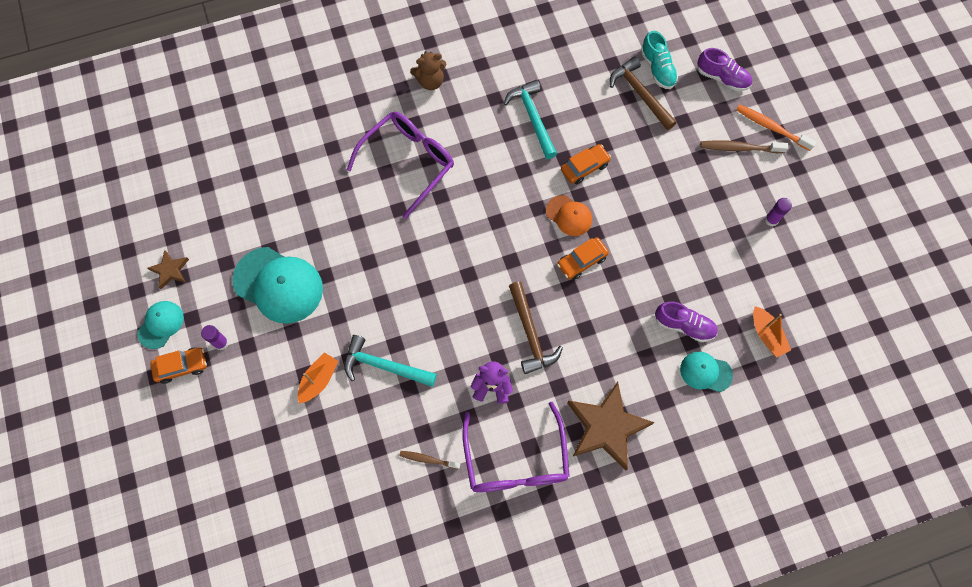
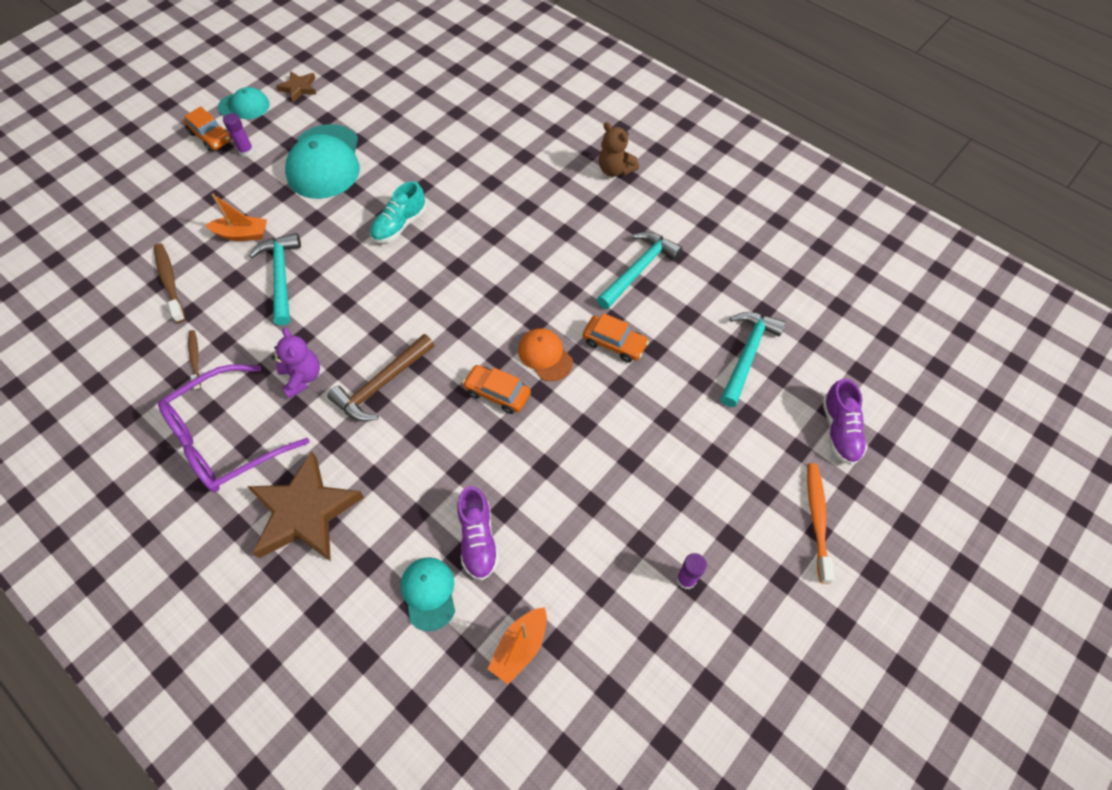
camera: 60 degrees right, 10 degrees down
(408, 163) = (512, 194): purple glasses -> none
(569, 215) = (545, 355): orange cap -> orange cap turned 135 degrees clockwise
(640, 94) = (747, 354): brown hammer -> turquoise hammer
(657, 68) = (794, 357): turquoise shoe -> turquoise shoe (399, 225)
(740, 148) = (759, 495): brown toothbrush -> brown toothbrush (170, 282)

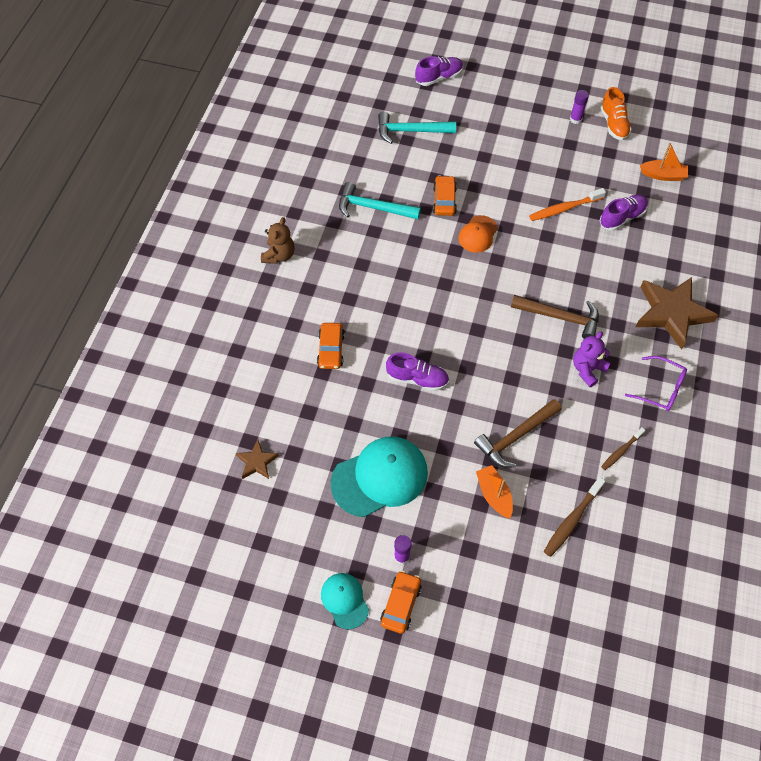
camera: 115 degrees left, 0 degrees up
(227, 438) = (660, 388): purple glasses -> purple glasses, size x0.58
(281, 276) = (516, 437): turquoise hammer -> brown hammer
(299, 88) = (295, 562): brown star -> brown star (257, 462)
(399, 225) = (417, 379): turquoise shoe -> purple shoe
(429, 593) = (668, 227): turquoise cap -> none
(497, 393) = (523, 248): orange car -> orange car (331, 350)
(653, 633) = (613, 124): none -> orange shoe
(817, 520) = (503, 75): orange toothbrush -> orange toothbrush (565, 208)

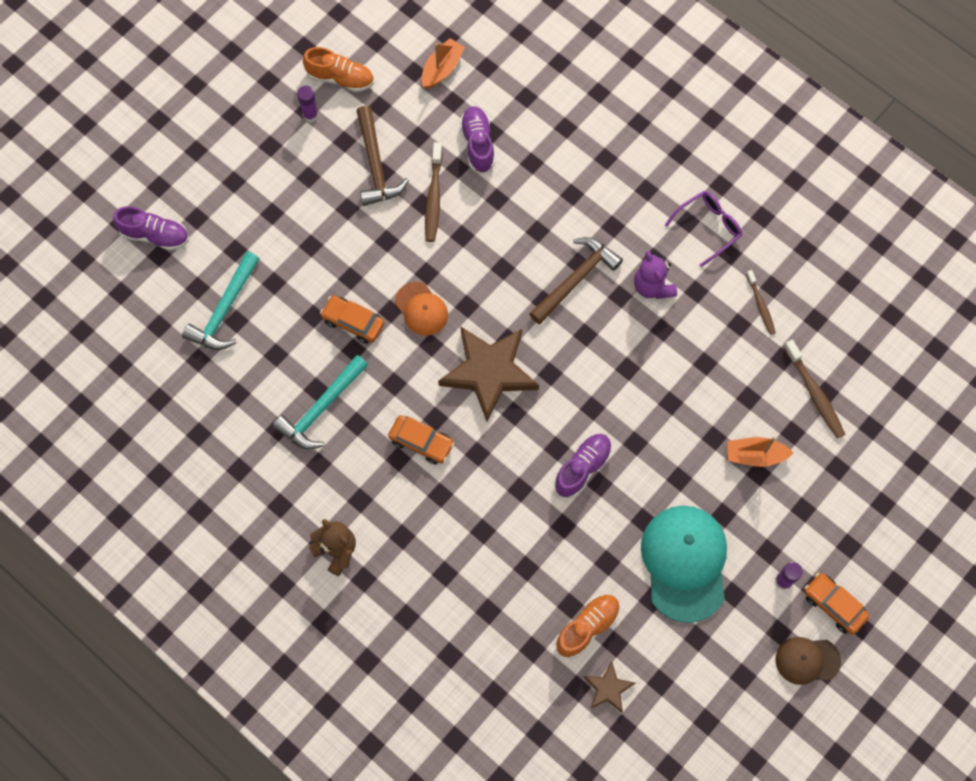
camera: 65 degrees left, 10 degrees up
(297, 429) = (587, 627): none -> orange shoe
(331, 350) = (500, 546): orange car -> orange car (421, 442)
(344, 600) = (807, 660): turquoise cap -> brown cap
(439, 78) = (155, 235): purple shoe -> purple shoe turned 105 degrees clockwise
(516, 437) = (699, 400): brown hammer -> brown hammer (376, 165)
(565, 208) = (434, 197): orange toothbrush -> brown toothbrush
(671, 313) = (625, 165): brown star -> brown star (489, 372)

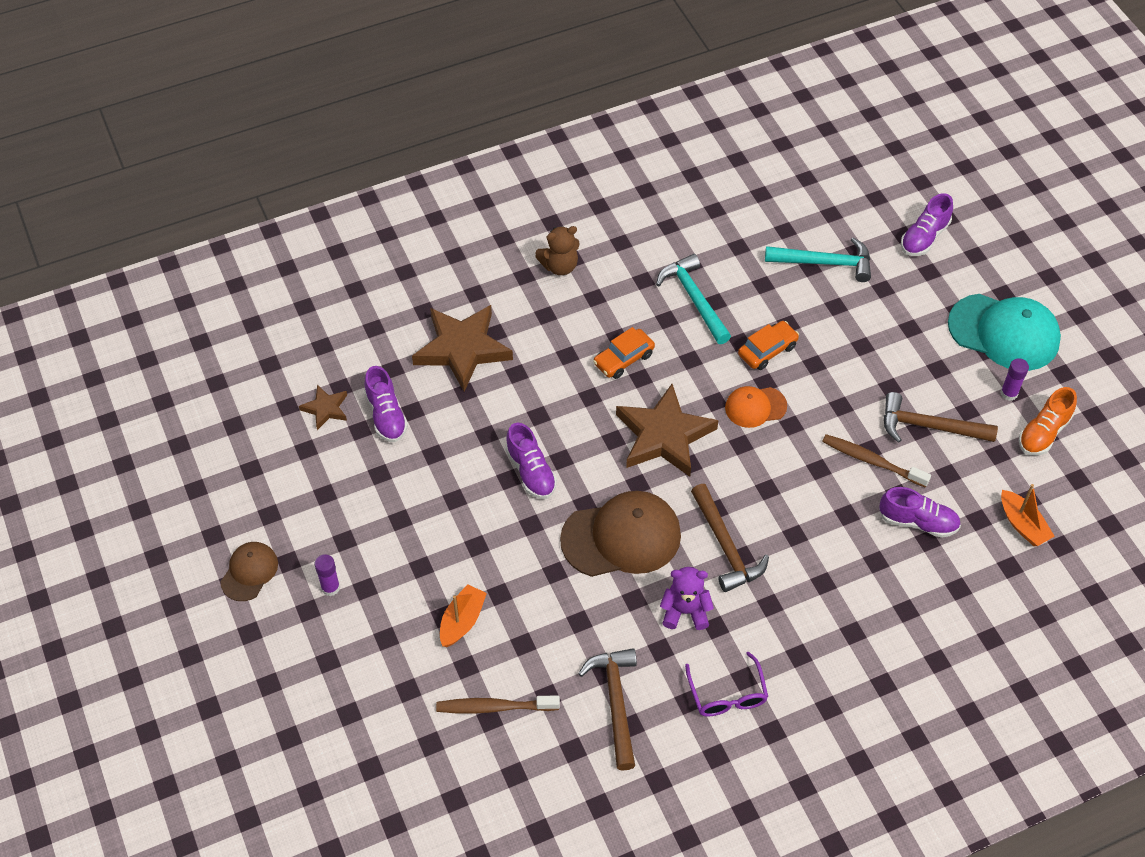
camera: 115 degrees right, 15 degrees down
(225, 310) = (825, 263): turquoise hammer -> turquoise hammer turned 135 degrees clockwise
(479, 595) = (462, 349): none -> brown star
(587, 627) = (386, 415): orange shoe -> purple shoe
(609, 364) = (621, 537): none -> brown cap
(684, 563) = (396, 514): turquoise cap -> turquoise cap (1004, 332)
(760, 305) = (615, 703): brown toothbrush -> brown hammer
(834, 605) = (282, 619): orange car -> none

